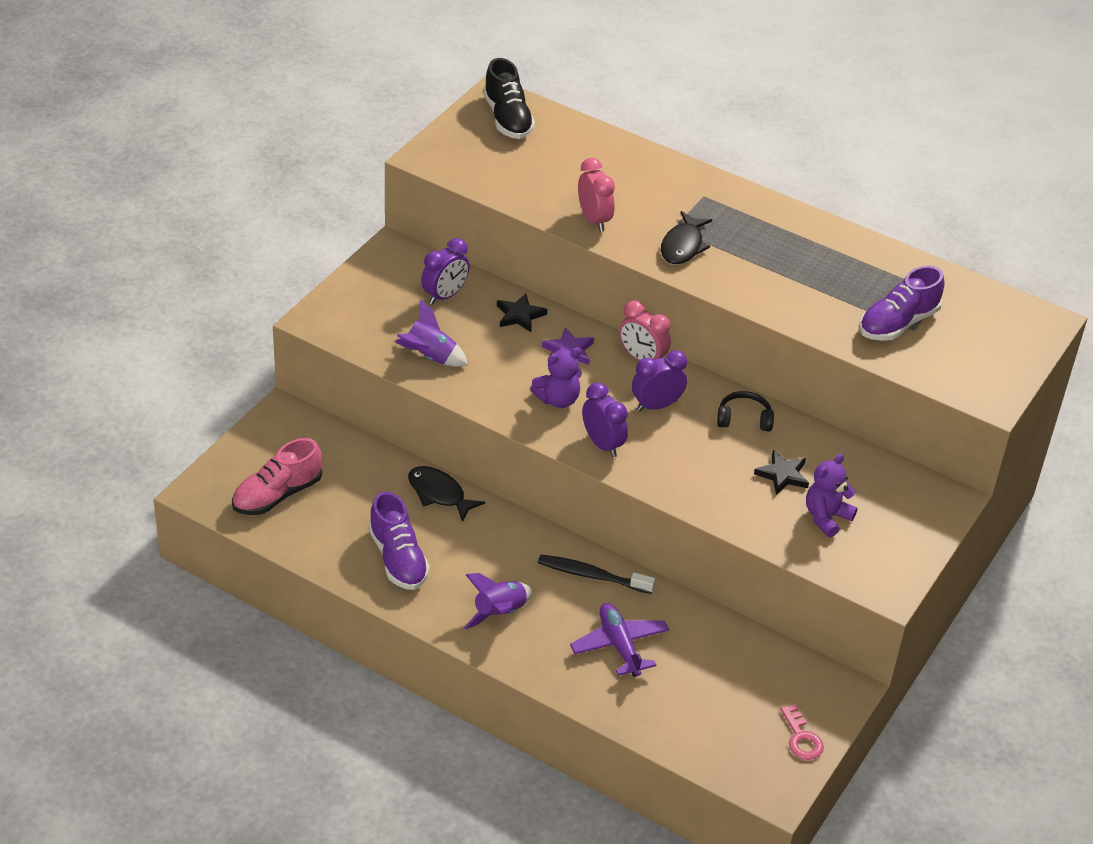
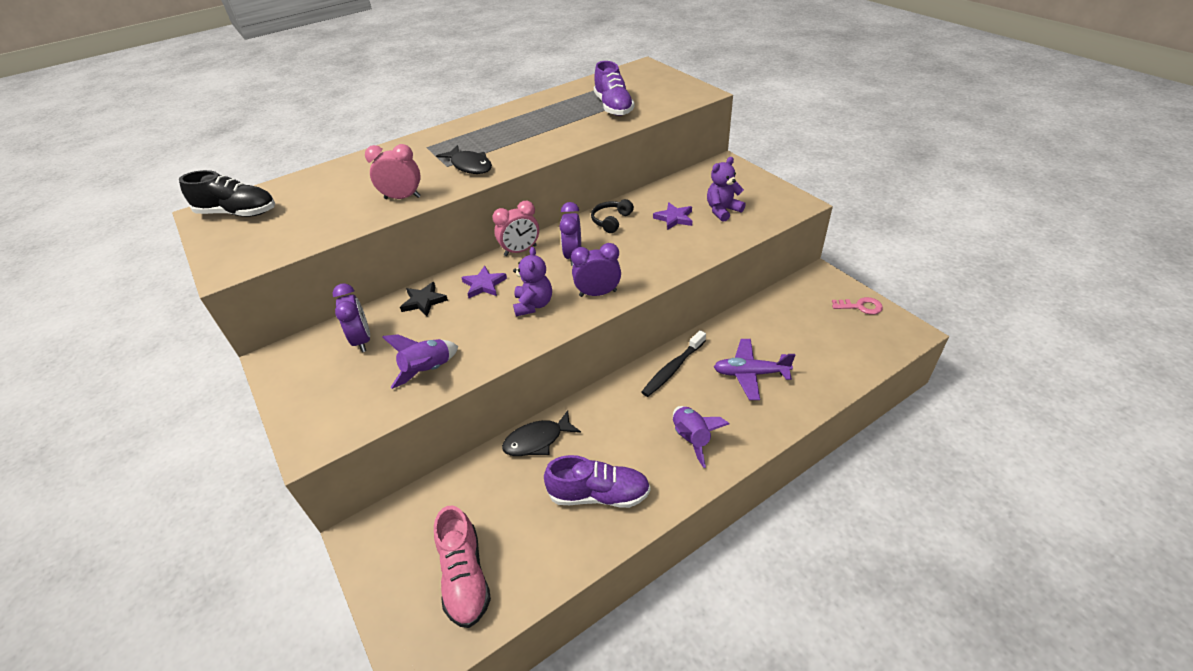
camera: 60 degrees left, 0 degrees up
(782, 475) = (674, 218): black star -> purple star
(826, 517) = (722, 211): purple teddy bear -> purple teddy bear turned 75 degrees clockwise

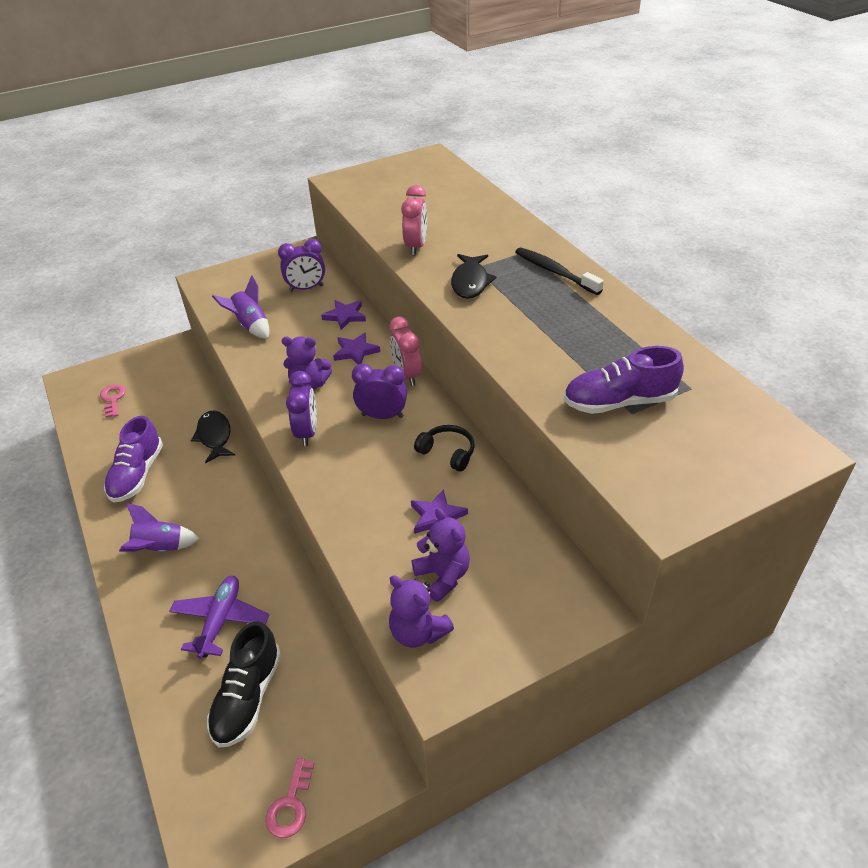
camera: 95 degrees right, 0 degrees up
(238, 213) = (424, 170): black shoe -> black shoe (248, 697)
(423, 301) = (345, 316): black star -> purple star
(465, 577) = (113, 399): pink shoe -> pink key
(470, 166) = (470, 282): black fish -> black fish turned 45 degrees counterclockwise
(672, 369) = (259, 546): black toothbrush -> black toothbrush (554, 272)
(767, 214) = (418, 632): none -> purple teddy bear

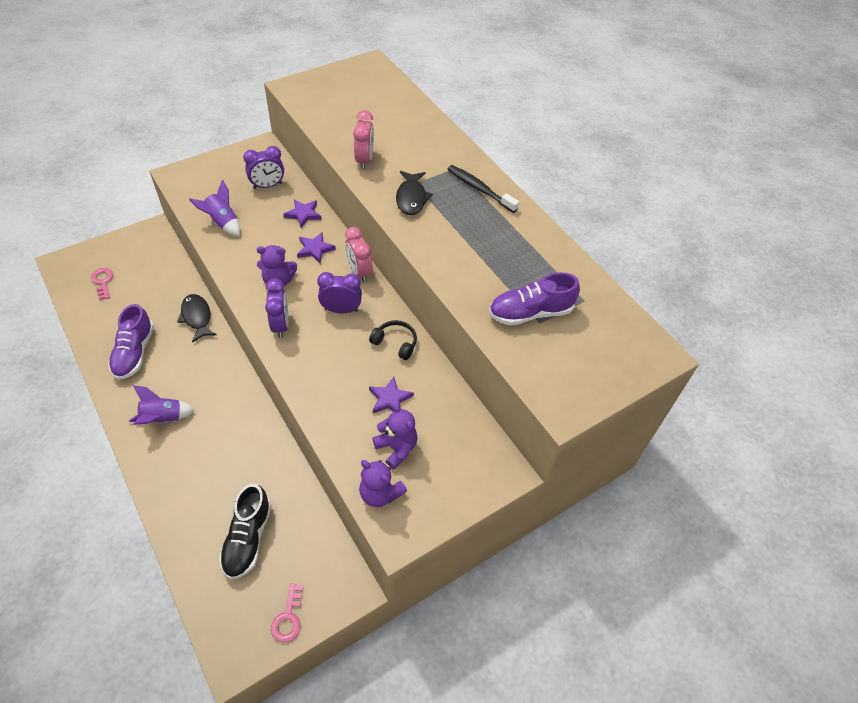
camera: 10 degrees left, 10 degrees up
(220, 620) = (220, 478): purple plane -> none

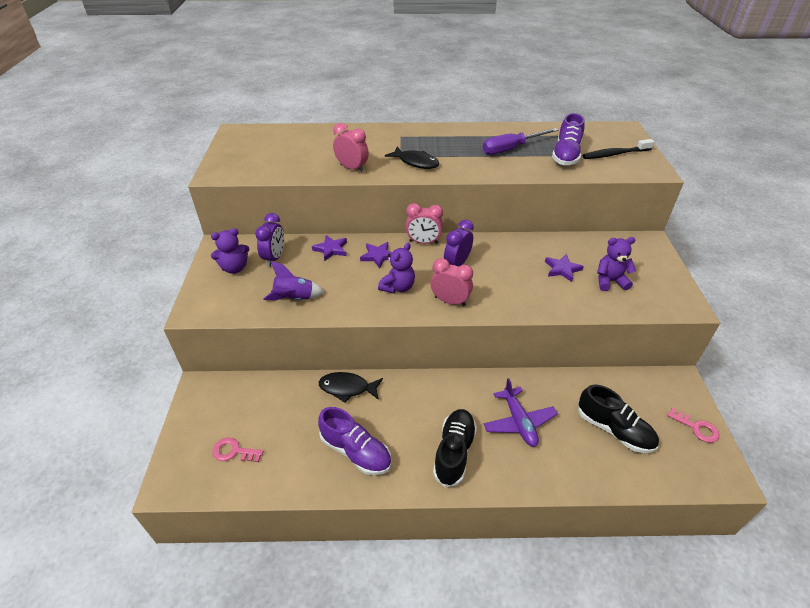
camera: 55 degrees left, 10 degrees down
(163, 418) = (454, 452): purple rocket -> black shoe
(219, 455) = (519, 422): none -> purple plane
(281, 325) = (450, 301): purple clock -> pink clock
(380, 493) = (648, 302): purple teddy bear -> purple teddy bear (234, 268)
(395, 343) = (509, 249): black headphones -> none
(479, 189) = (432, 135): black toothbrush -> black toothbrush (614, 154)
(504, 261) = (511, 149): none -> purple screwdriver

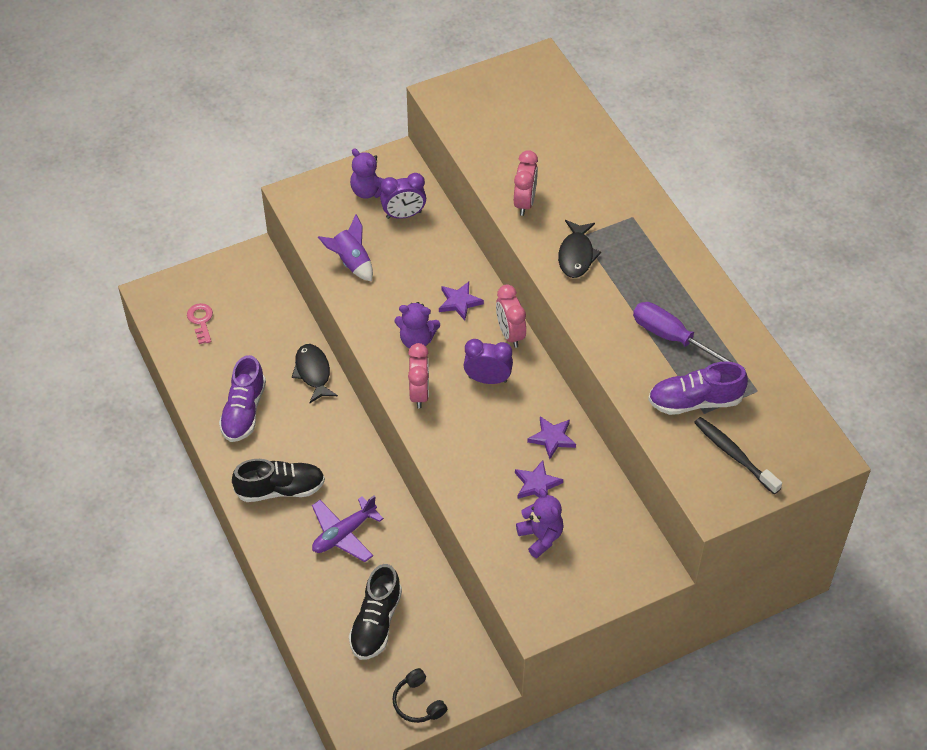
camera: 65 degrees right, 10 degrees up
(331, 249) = (446, 255): purple star -> purple star (552, 438)
(696, 428) = (418, 702): pink key -> black headphones

